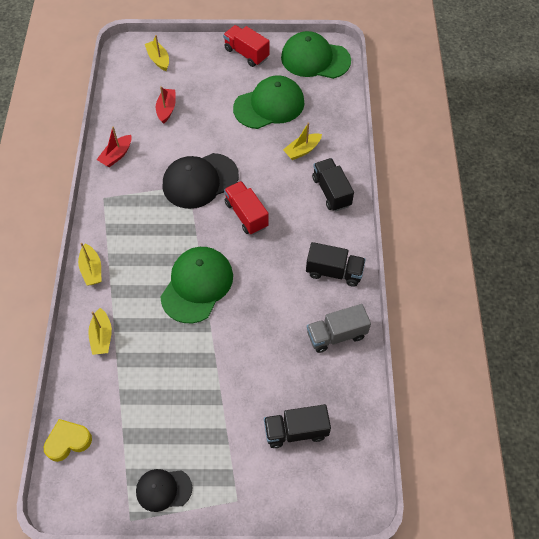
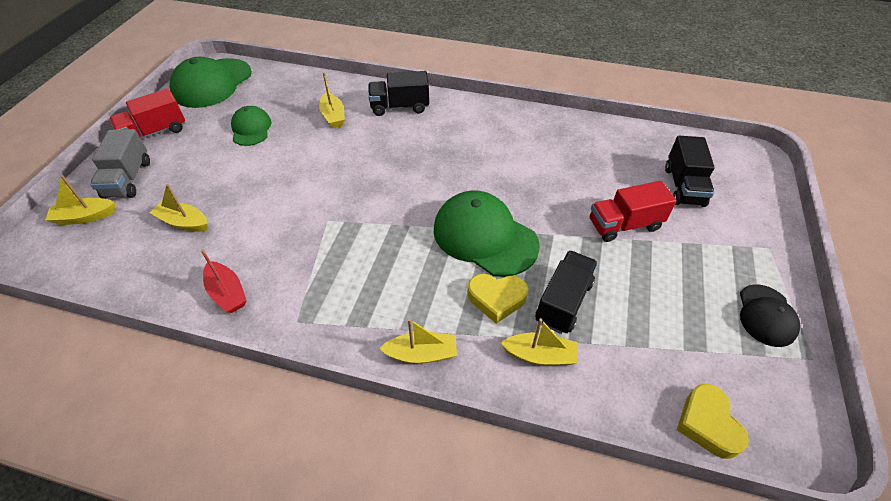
camera: 75 degrees left, 10 degrees down
(142, 303) = (496, 299): none -> yellow heart
(166, 109) = (184, 222): red boat -> yellow boat
(200, 181) = (327, 208): black cap -> none
(246, 215) = (399, 175): red truck -> red truck (624, 225)
(269, 105) = (251, 128): green cap -> green cap, size x0.57
(334, 272) = (500, 124): black truck -> black truck (563, 302)
(336, 335) = (575, 137): grey truck -> grey truck (128, 179)

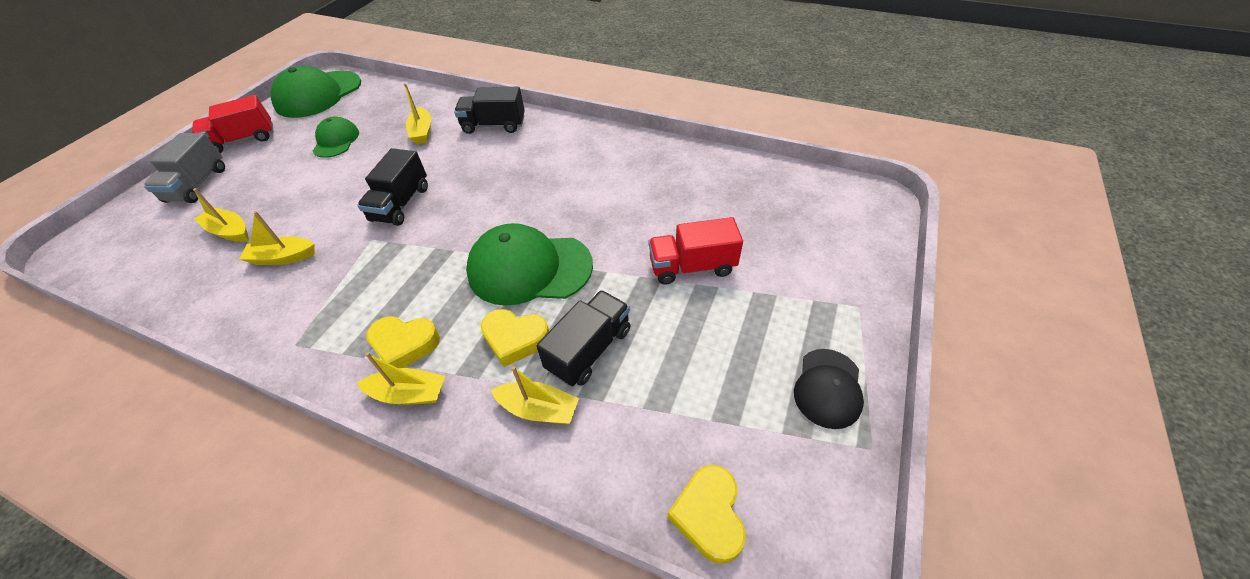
camera: 10 degrees right, 0 degrees up
(85, 217) = (141, 219): yellow boat -> yellow boat (283, 257)
(227, 293) = (239, 308): red boat -> none
(399, 312) = (404, 345): none -> yellow heart
(484, 236) = (529, 268): green cap -> green cap turned 45 degrees counterclockwise
(683, 186) = (777, 227): black truck -> black truck (401, 204)

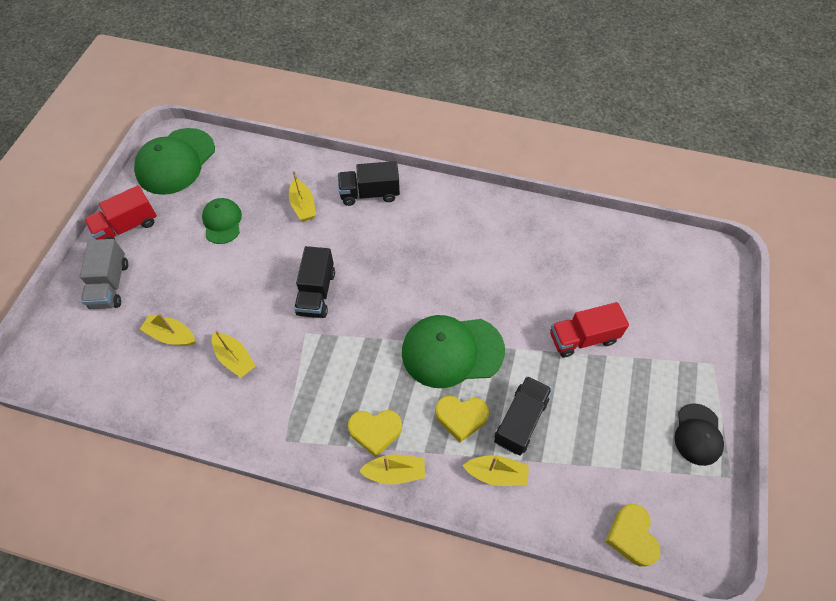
camera: 10 degrees left, 10 degrees up
(283, 257) = (235, 358): yellow boat -> yellow boat turned 120 degrees counterclockwise

